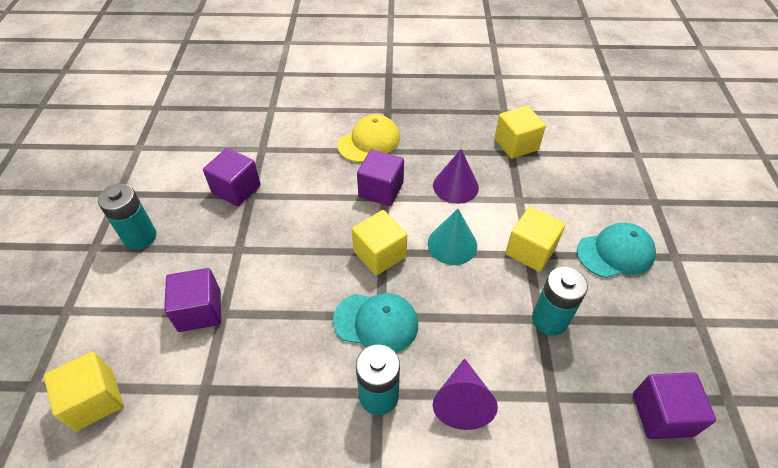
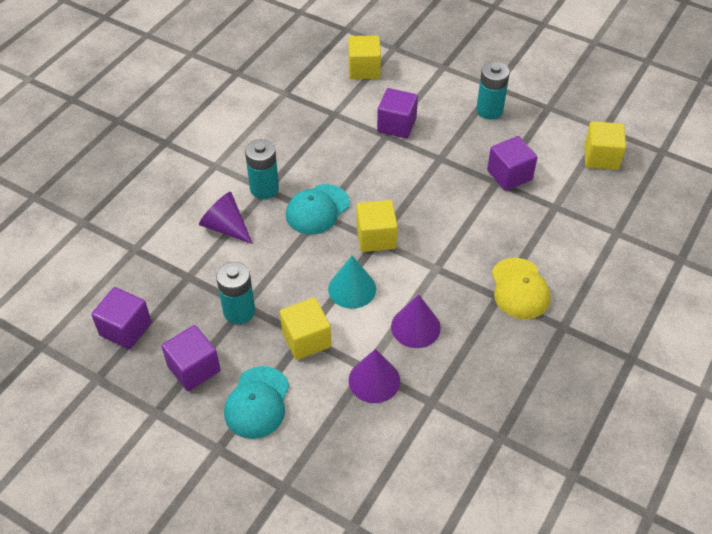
camera: 120 degrees right, 0 degrees up
(381, 190) = (447, 269): purple cube -> purple cube (194, 368)
(516, 144) = (440, 414): yellow cube -> yellow cube (601, 157)
(525, 190) = (374, 380): none -> purple cone

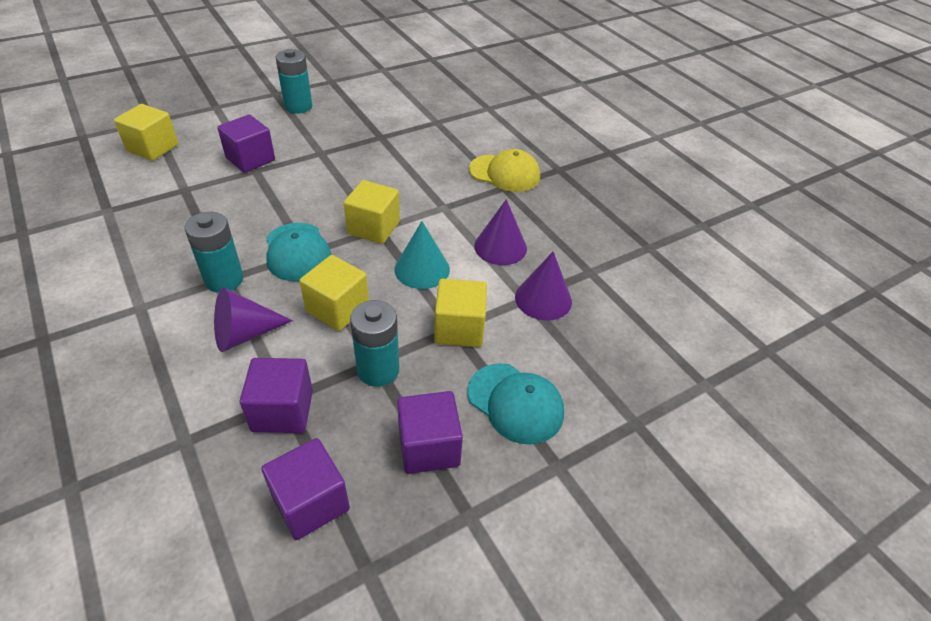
camera: 65 degrees left, 5 degrees down
(509, 175) = (381, 127): purple cube -> purple cube (282, 411)
(601, 157) = (409, 82): yellow cube -> yellow cube (337, 308)

